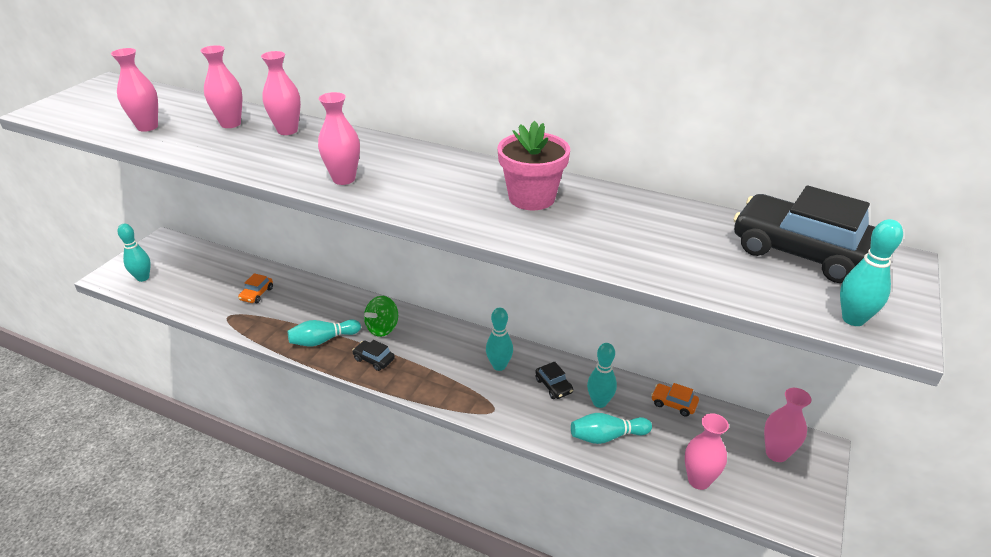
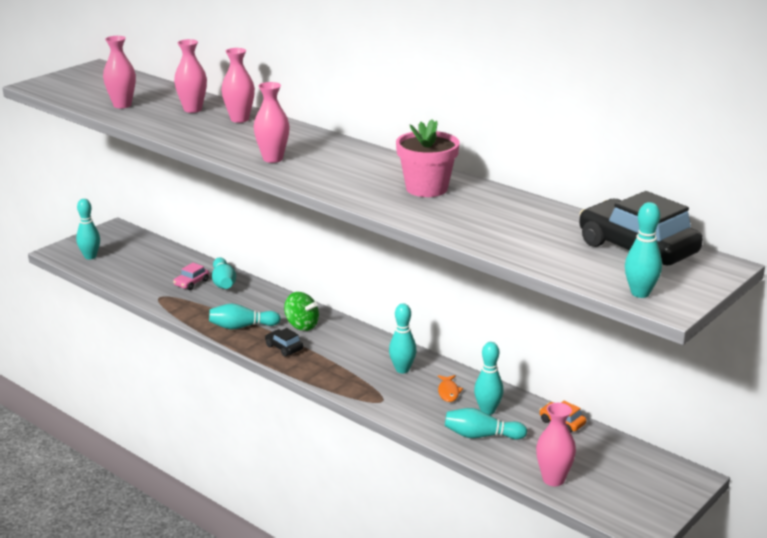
camera: 15 degrees right, 10 degrees down
(256, 294) = (191, 283): orange car -> pink car
(289, 288) = (223, 282): none -> turquoise bowling pin
(382, 328) = (301, 325): green spinning top -> green spinning top turned 105 degrees counterclockwise
(553, 386) = (448, 392): black car -> orange fish
(776, 453) = (644, 474): pink vase -> none

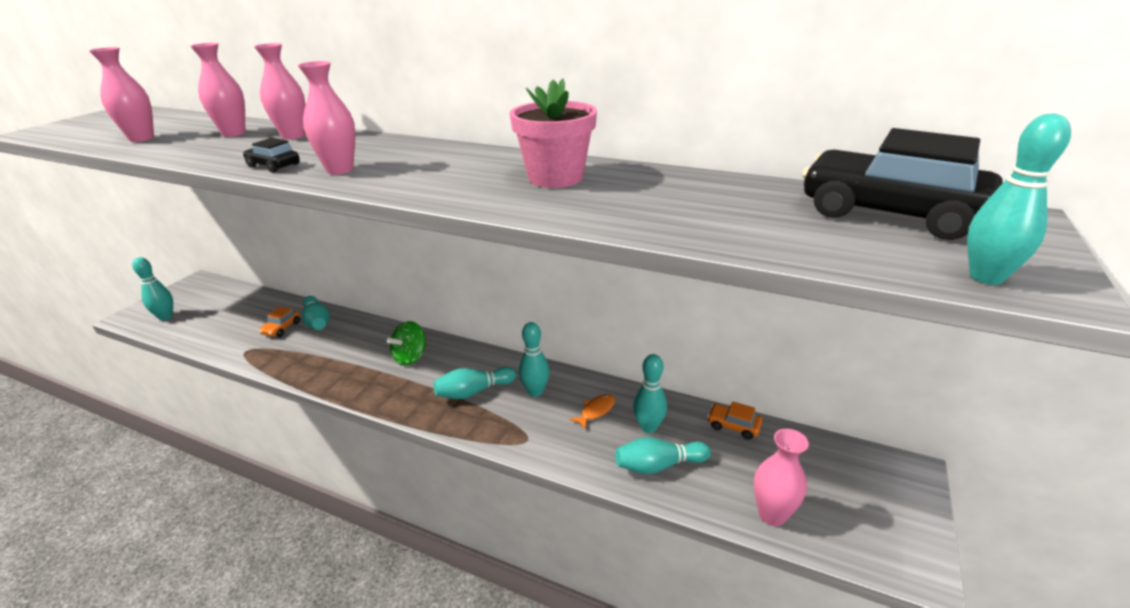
camera: 15 degrees left, 5 degrees up
(191, 283) = (281, 328): pink car -> orange car
(242, 327) = (344, 371): turquoise bowling pin -> turquoise bowling pin (473, 392)
(284, 348) = (397, 389): black car -> black car (274, 165)
(301, 325) = (411, 357): green spinning top -> green spinning top turned 105 degrees clockwise
(448, 392) = (596, 411): orange fish -> orange fish turned 120 degrees counterclockwise

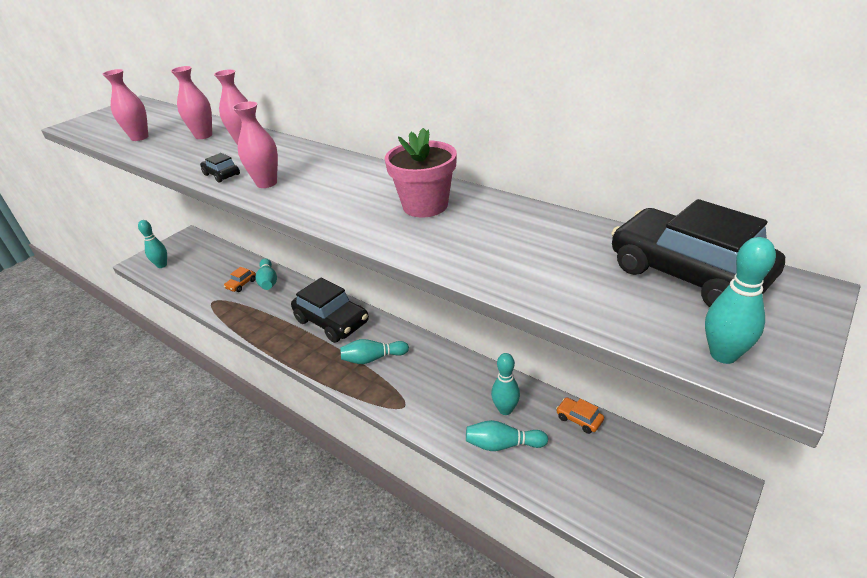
camera: 15 degrees right, 5 degrees up
(411, 357) = (332, 321): green spinning top -> black car
(535, 391) = (422, 365): turquoise bowling pin -> none
(596, 411) = (466, 389): orange fish -> none
(772, 514) = (584, 502): pink vase -> none

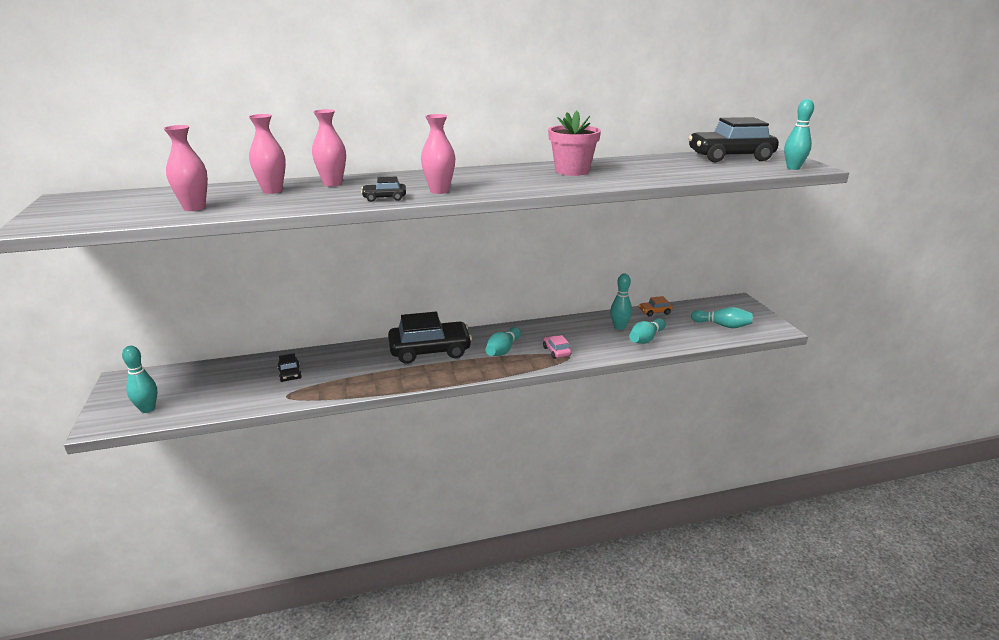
camera: 55 degrees left, 10 degrees down
(241, 284) = (290, 374): orange car -> black car
(268, 281) = (314, 360): turquoise bowling pin -> turquoise bowling pin (722, 325)
(404, 393) = (556, 351): none -> pink car

